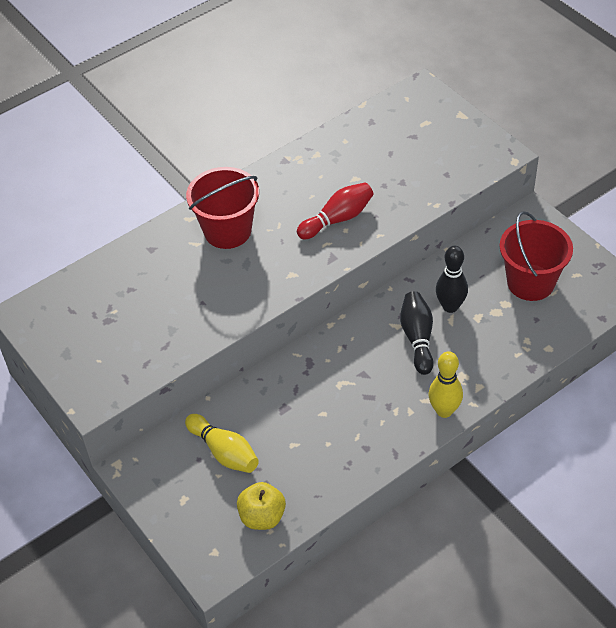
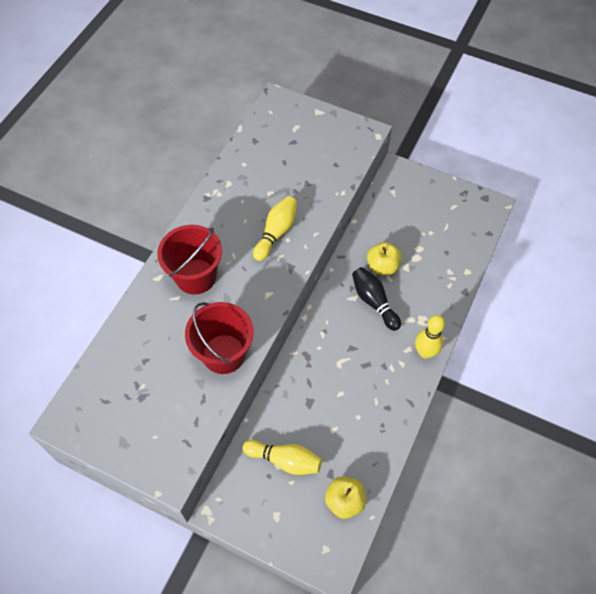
camera: 30 degrees left, 10 degrees up
(337, 219) = (276, 232): red bowling pin -> yellow bowling pin
(450, 306) = (382, 266): black bowling pin -> yellow apple
(530, 282) = (426, 225): red bucket -> red bucket (224, 354)

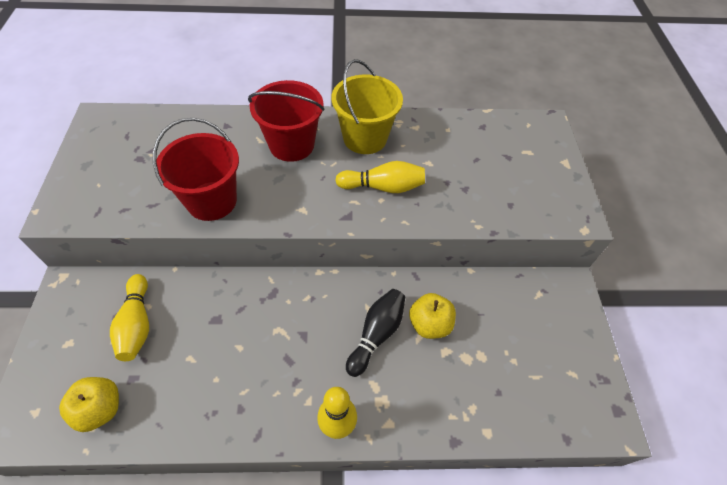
camera: 60 degrees right, 5 degrees down
(219, 222) = (365, 138): none -> yellow bucket

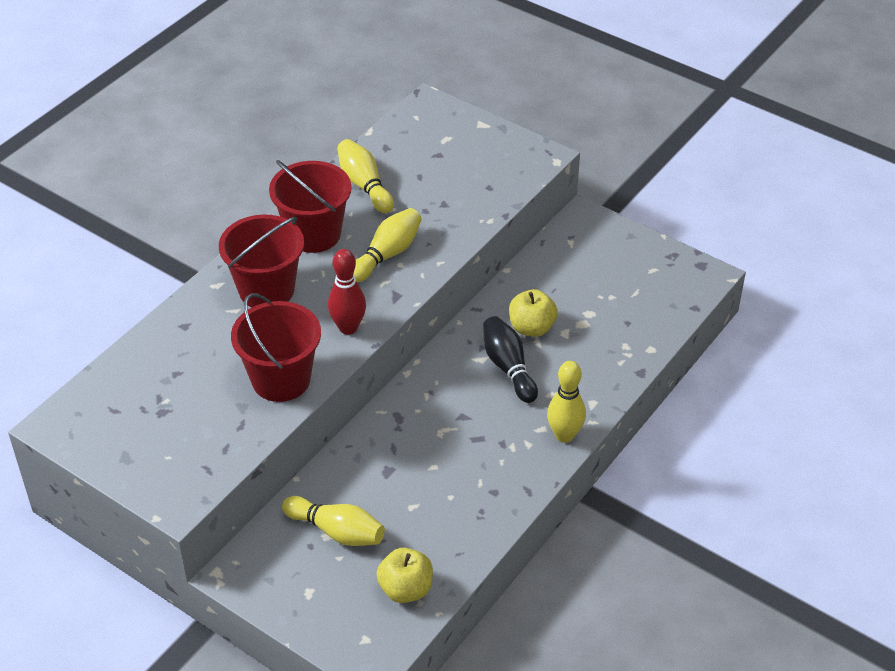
camera: 50 degrees left, 10 degrees down
(292, 208) = (348, 327): none -> red bowling pin
(365, 138) = (314, 234): yellow bucket -> red bucket
(436, 136) = (364, 185): none -> yellow bowling pin

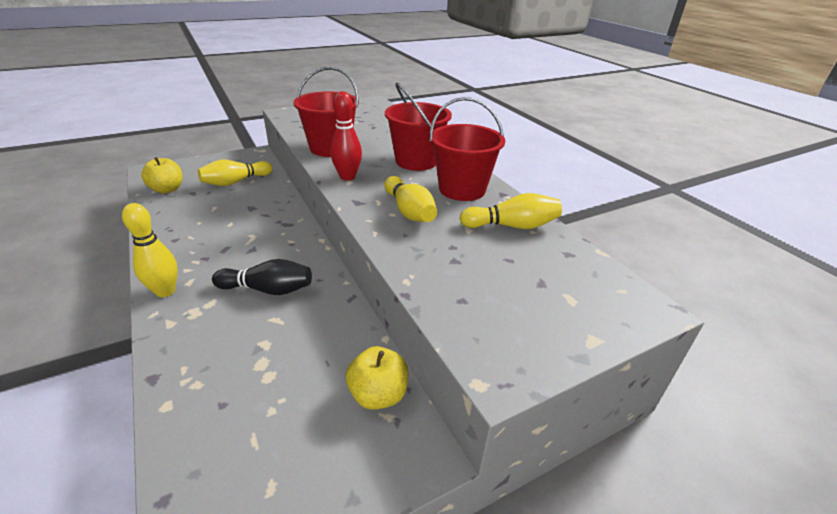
camera: 115 degrees right, 10 degrees down
(531, 328) = (294, 322): yellow apple -> yellow apple (378, 394)

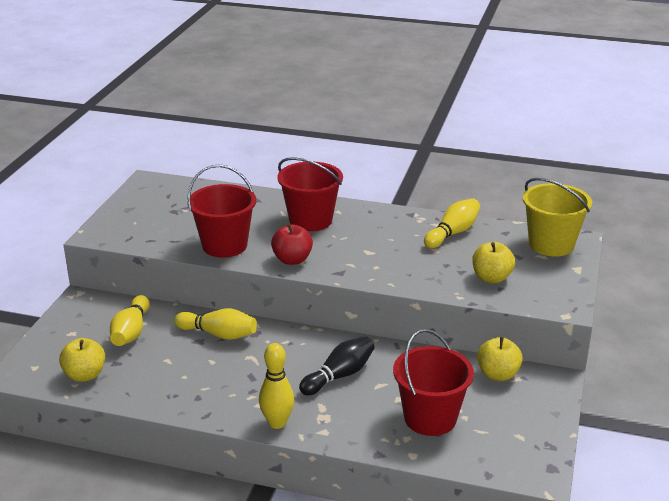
camera: 45 degrees left, 5 degrees down
(347, 177) = (292, 260): red bowling pin -> red apple
(409, 211) = (382, 259): yellow bowling pin -> yellow bowling pin (218, 334)
(462, 189) = (382, 225): red bucket -> red bucket (430, 418)
(472, 285) = (491, 278): none -> yellow apple
(604, 294) = (551, 244): none -> yellow bucket

